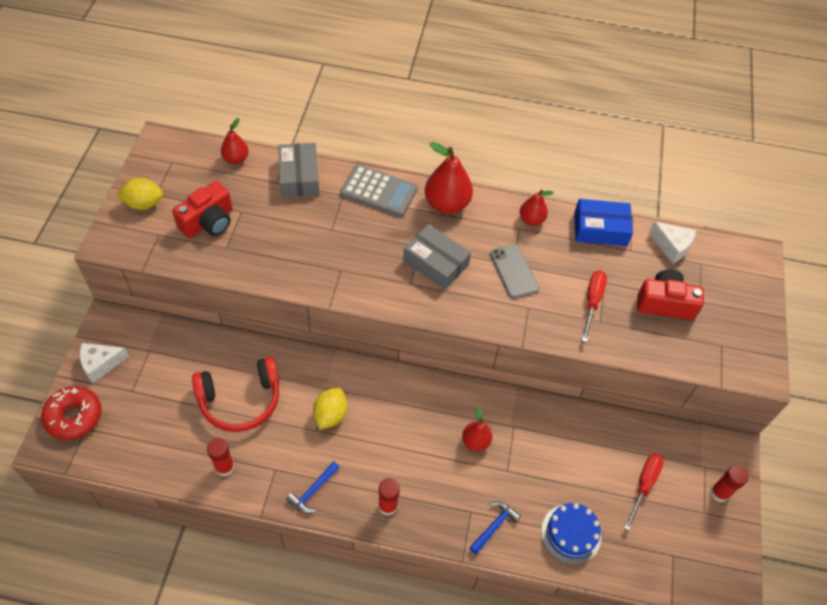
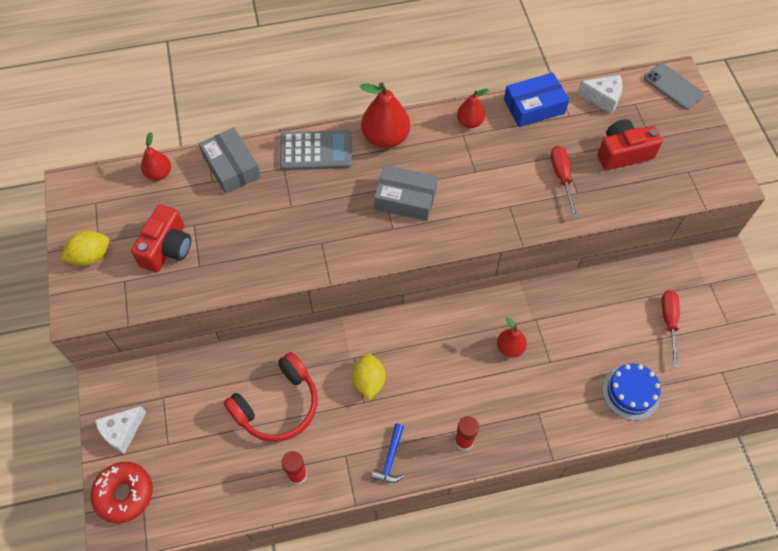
camera: 20 degrees left, 5 degrees up
(494, 526) = (564, 416): blue hammer -> none
(513, 271) = (479, 178): grey phone -> grey phone (673, 87)
(719, 493) = (731, 301): red glue stick -> none

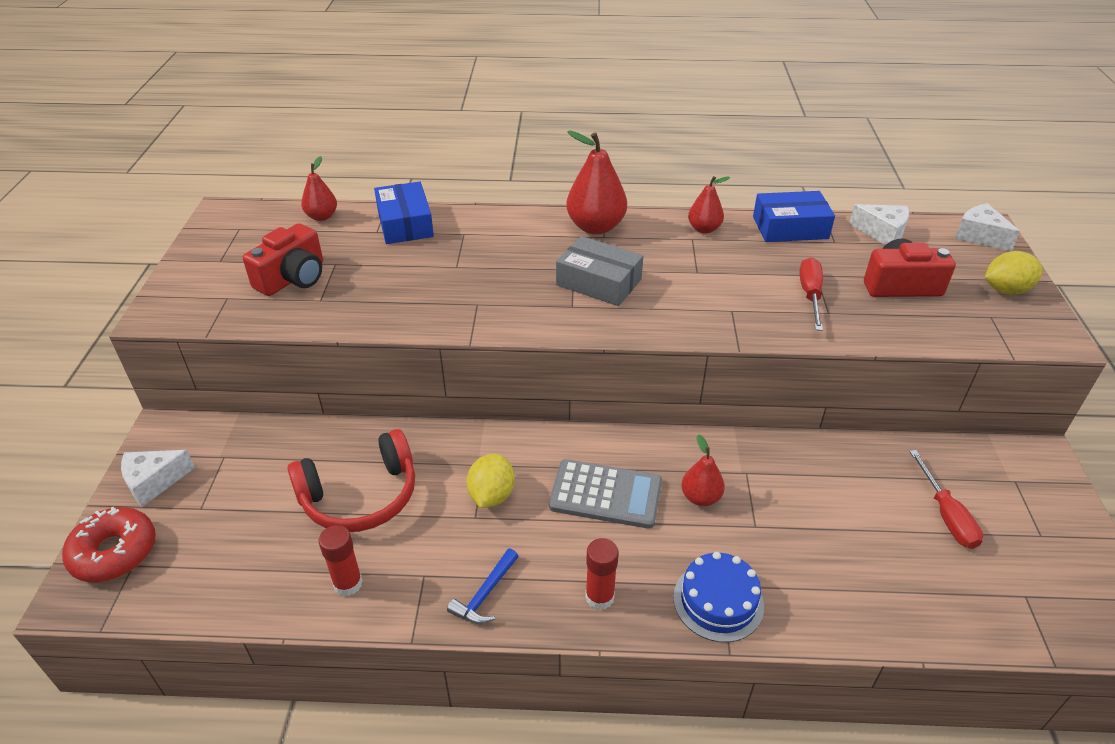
camera: 15 degrees right, 20 degrees down
(91, 256) = (204, 271): yellow lemon -> yellow lemon (1005, 290)
(231, 167) = (405, 223): grey box -> blue box
(316, 151) = (508, 225): grey calculator -> grey calculator (605, 494)
(630, 392) = (872, 591): blue cake -> blue cake (718, 601)
(669, 322) = (946, 515): red screwdriver -> red screwdriver turned 150 degrees clockwise
(673, 87) = (979, 236): grey phone -> white cheese

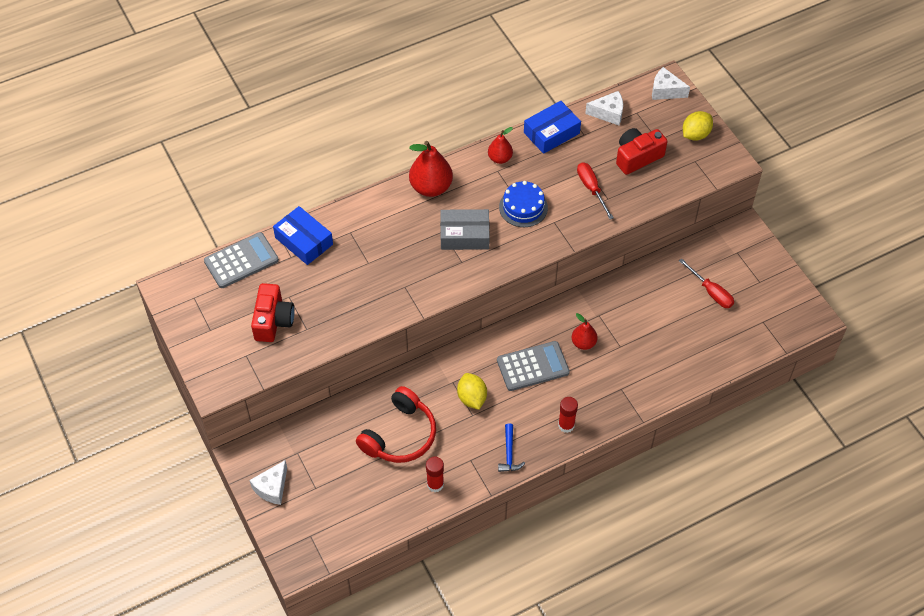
camera: 30 degrees left, 15 degrees up
(114, 552) = (293, 535): red donut -> none
(322, 217) = (241, 261): red pear -> grey calculator
(718, 601) = (624, 398): blue cake -> blue cake (523, 207)

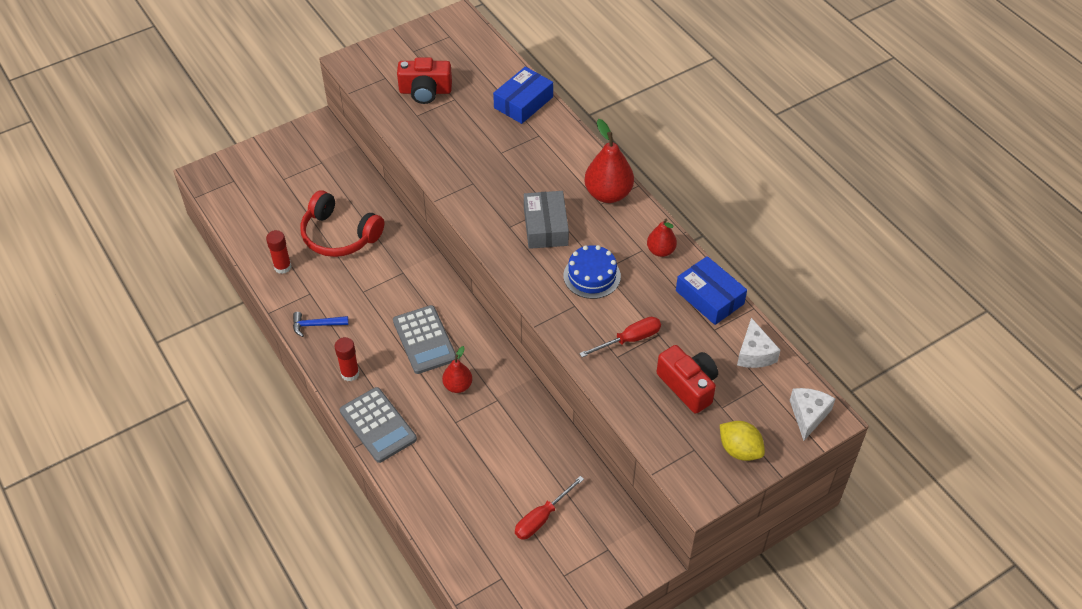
camera: 85 degrees right, 5 degrees down
(241, 261) = (494, 62): grey calculator -> grey calculator (378, 425)
(272, 488) = (284, 149): white cheese -> none
(472, 398) = (383, 289): yellow lemon -> none

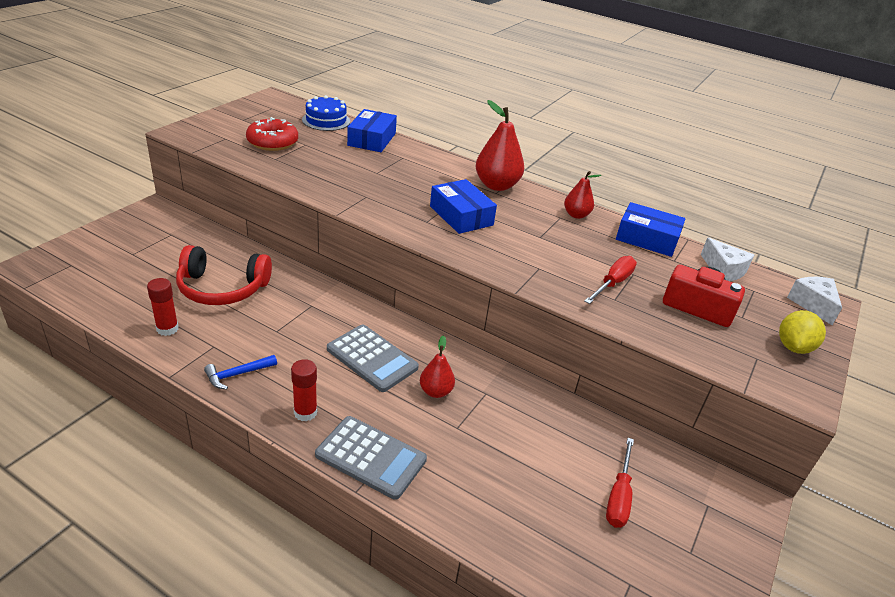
camera: 30 degrees left, 15 degrees down
(425, 91) = (272, 142): red camera -> red donut
(545, 227) = (461, 215): grey box -> blue box
(592, 276) = (534, 243): blue cake -> blue cake (326, 120)
(739, 450) = (793, 347): yellow lemon -> yellow lemon turned 75 degrees counterclockwise

